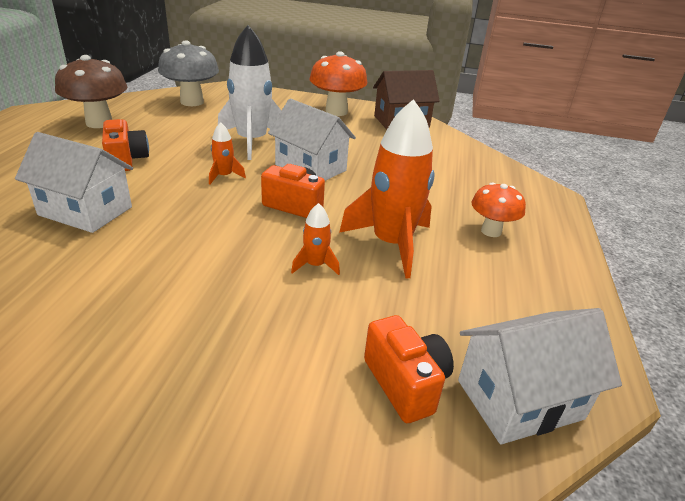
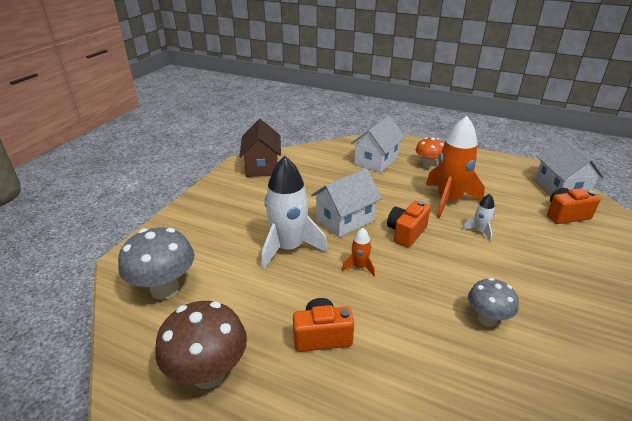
camera: 75 degrees left, 0 degrees up
(86, 211) = (429, 355): white house -> white house (376, 161)
(129, 252) = (487, 319): none -> grey mushroom
(315, 265) = (479, 231): orange rocket -> white rocket
(336, 112) = (230, 194): orange mushroom -> none

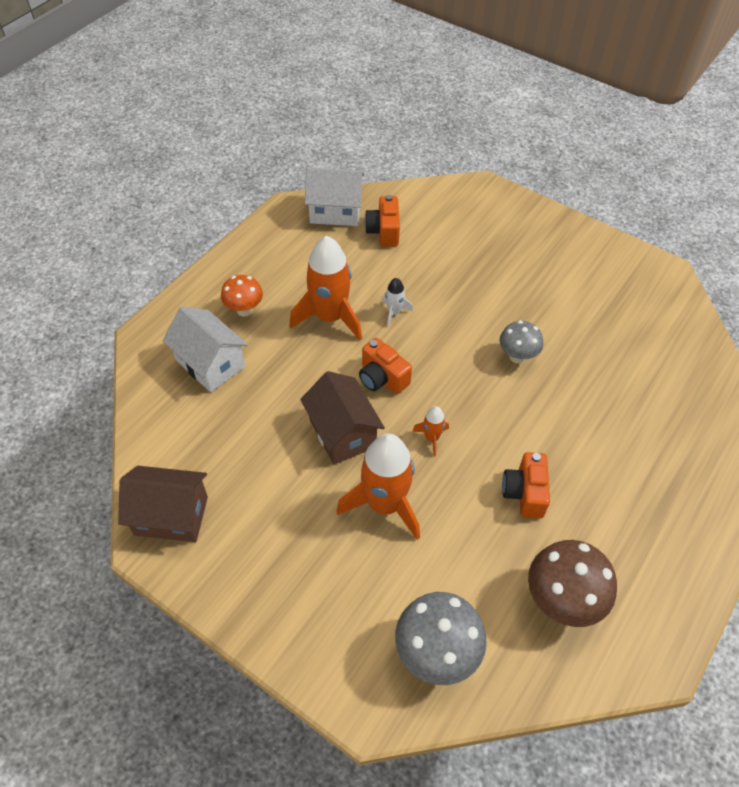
camera: 80 degrees left, 20 degrees up
(288, 248) = (384, 504): white rocket -> orange rocket
(345, 220) = (342, 433): white house -> brown house

